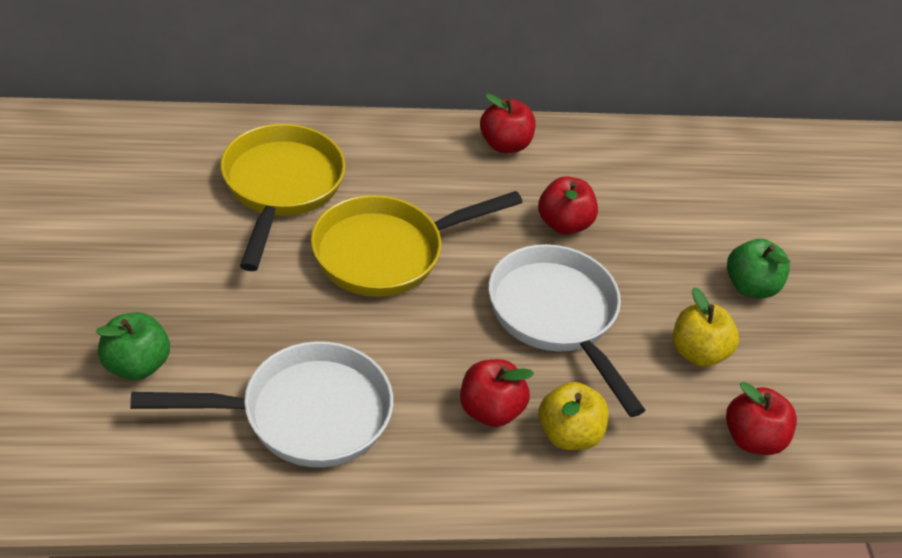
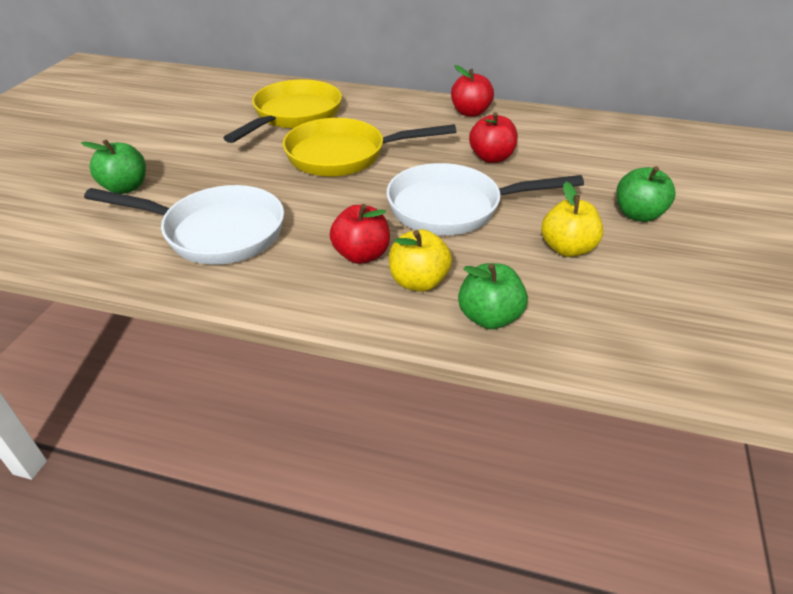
camera: 25 degrees right, 5 degrees down
(556, 317) = (453, 208): white pan -> white pan turned 90 degrees counterclockwise
(658, 464) = (489, 317): none -> green apple
(752, 439) = (592, 316): red apple -> none

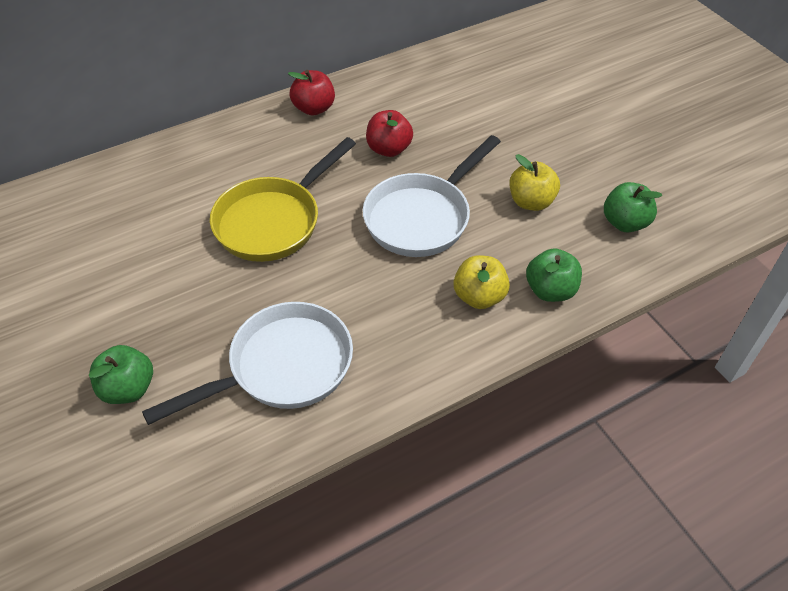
camera: 45 degrees left, 10 degrees up
(294, 116) = (163, 205): yellow pan -> none
(361, 255) = (415, 304): red apple -> none
(638, 214) = (538, 142): green apple -> green apple (625, 223)

